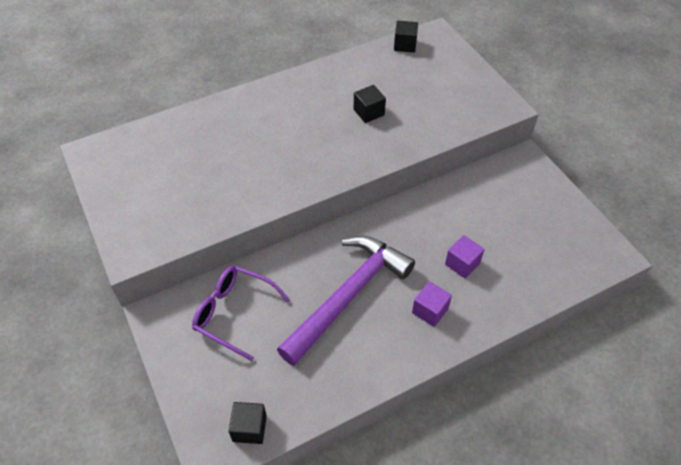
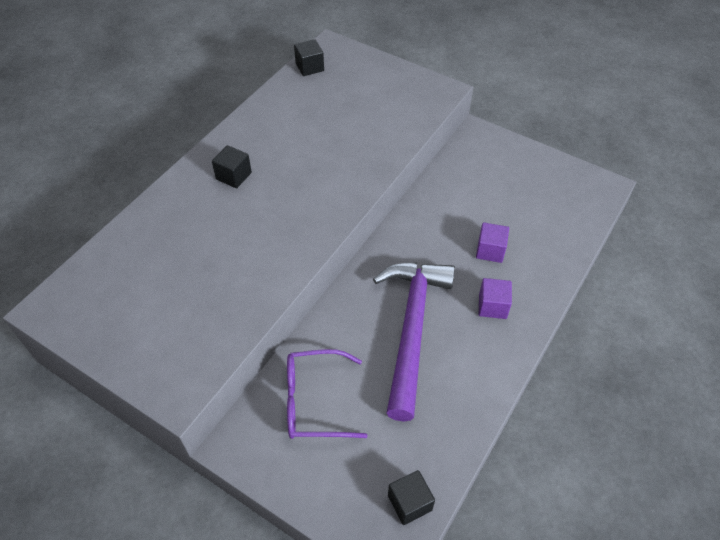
camera: 30 degrees left, 0 degrees up
(369, 112) = (322, 144): black cube -> black cube (234, 176)

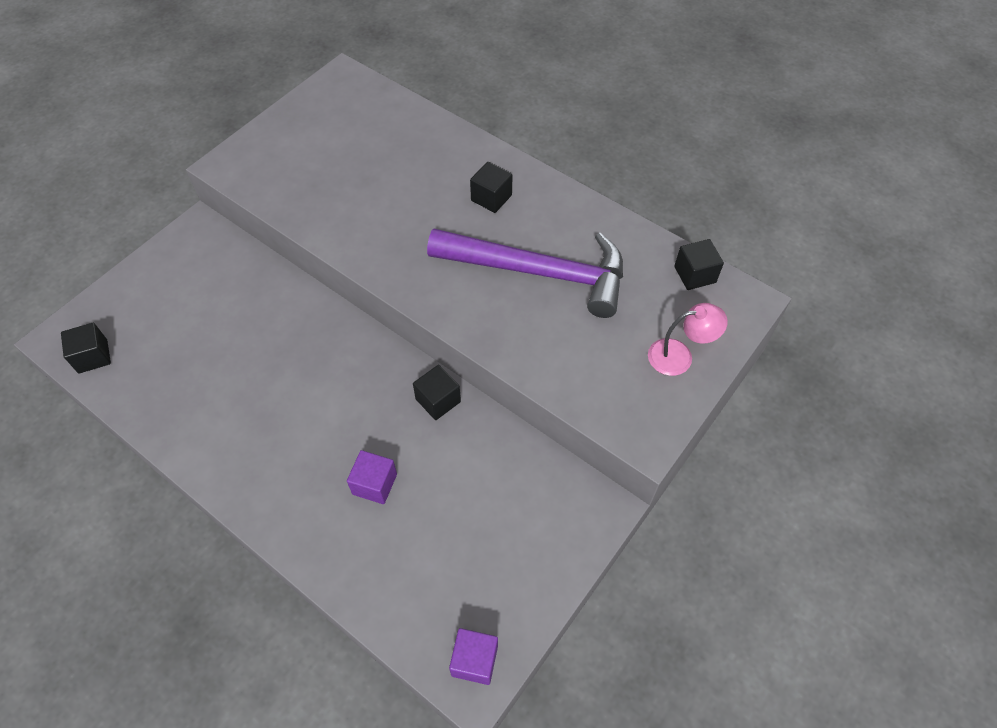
camera: 95 degrees right, 5 degrees up
(314, 401) = (221, 287): purple glasses -> none
(378, 75) = (679, 356): none -> pink lamp
(412, 329) = (280, 380): purple hammer -> purple hammer (539, 273)
(413, 221) = (438, 400): none -> black cube
(492, 306) = (289, 470): purple cube -> purple cube (474, 660)

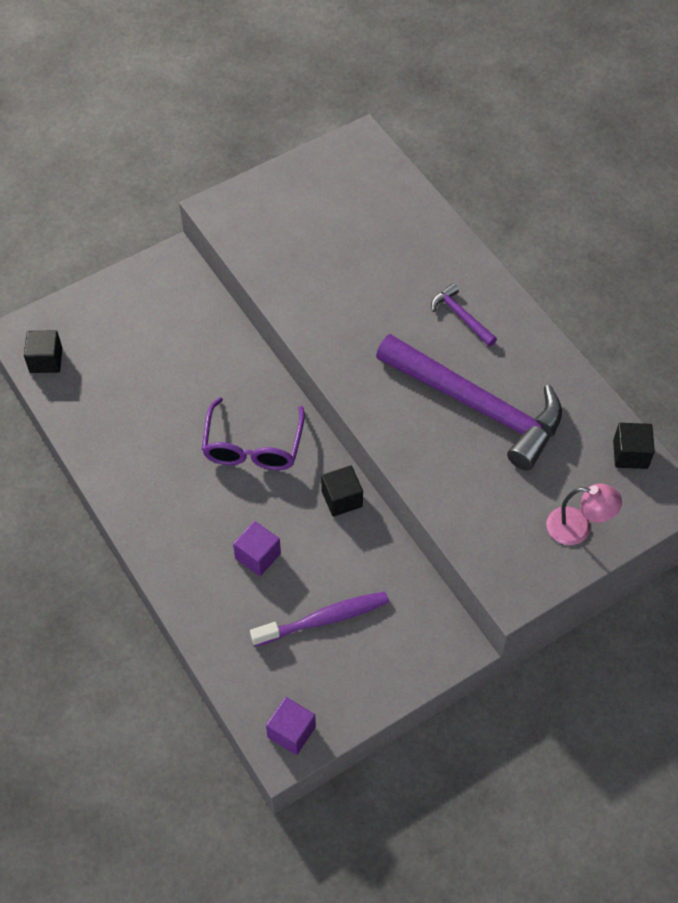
camera: 20 degrees right, 0 degrees up
(333, 377) = (253, 447): none -> purple glasses
(464, 526) = (324, 619): none -> purple toothbrush
(491, 198) = (461, 316): black cube -> purple hammer

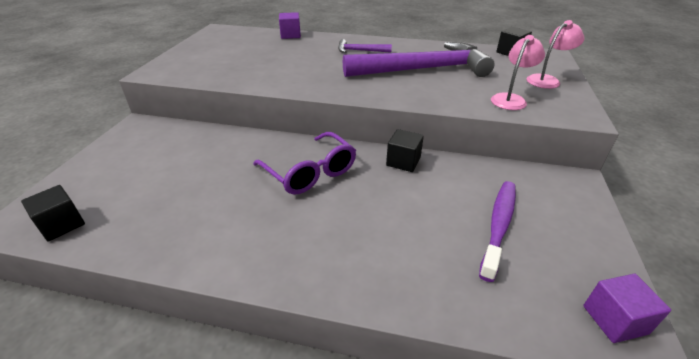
camera: 45 degrees left, 20 degrees down
(258, 556) = (401, 225): purple cube -> purple cube (290, 35)
(488, 520) = (511, 99): none -> pink lamp

